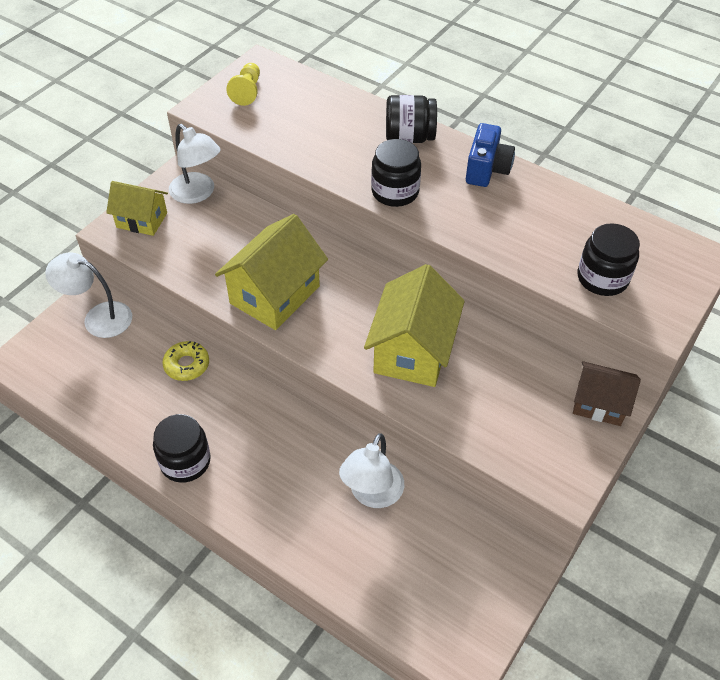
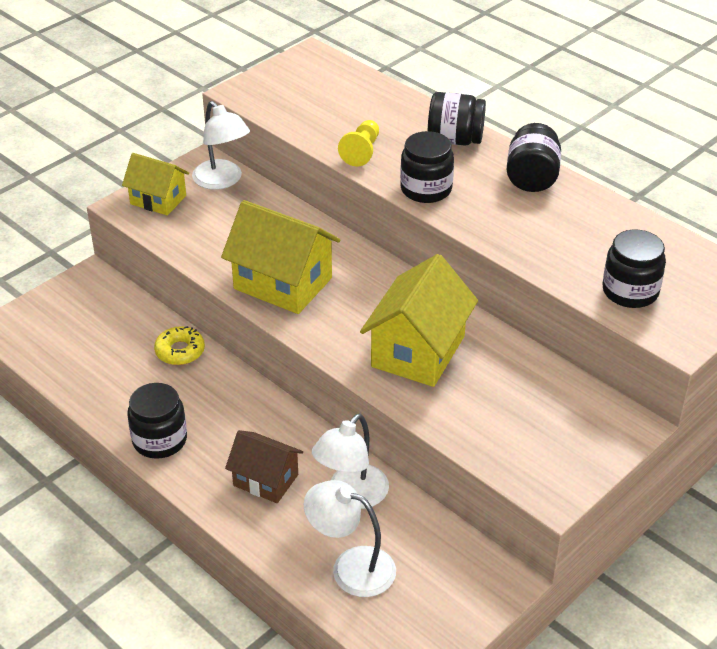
camera: 10 degrees right, 10 degrees down
(98, 317) = (96, 296): white lamp -> white lamp (351, 567)
(247, 91) = (291, 81): yellow pawn -> yellow pawn (361, 152)
(275, 295) = (283, 283): yellow house -> yellow house turned 75 degrees clockwise
(487, 170) = (531, 178): blue camera -> black jar
(599, 404) = (610, 424): brown house -> brown house (265, 480)

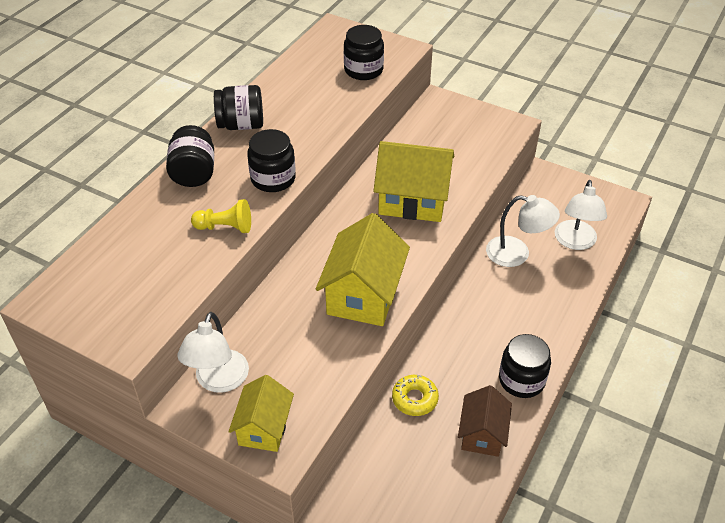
camera: 105 degrees left, 5 degrees up
(222, 181) = (218, 381): white lamp -> white lamp turned 150 degrees clockwise
(265, 480) = (527, 303): brown house -> brown house (482, 434)

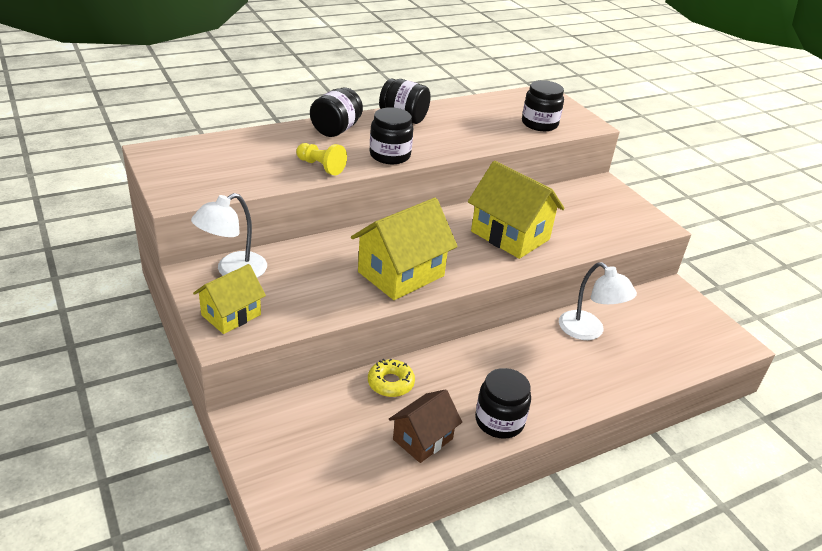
camera: 30 degrees right, 10 degrees down
(575, 242) = (656, 349): white lamp -> none

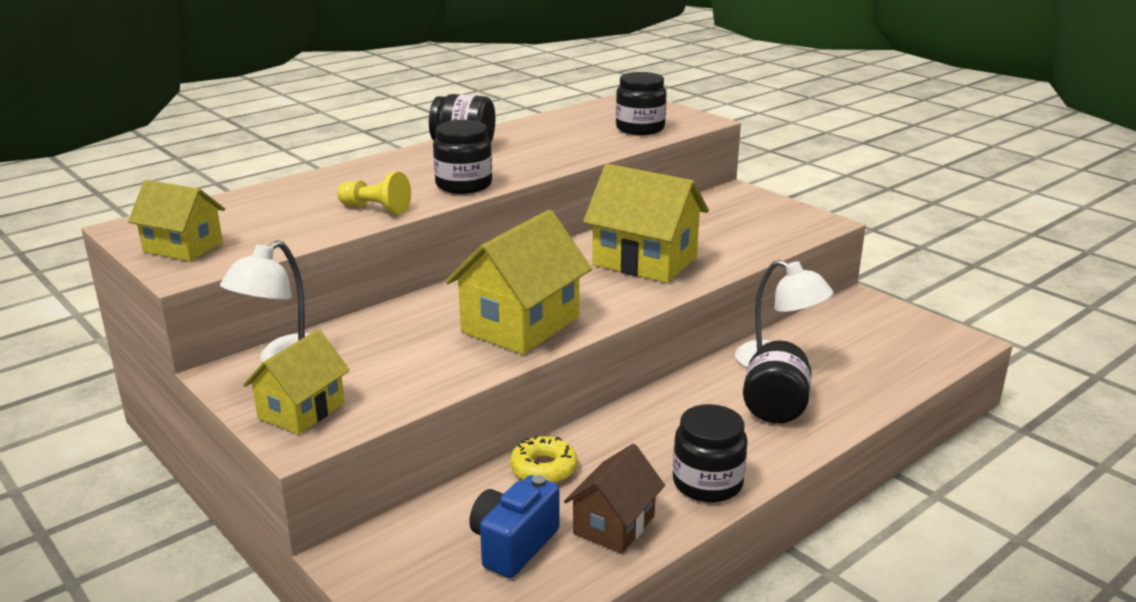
camera: 10 degrees left, 10 degrees down
(181, 176) = (183, 247): none -> yellow house
(336, 129) = (379, 169): black jar -> black jar (775, 407)
(350, 438) = (513, 545): none -> blue camera

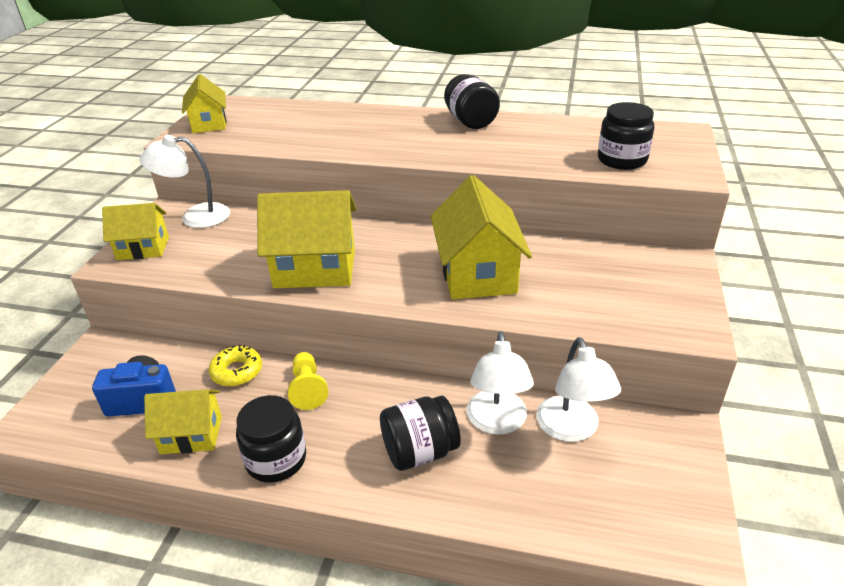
camera: 55 degrees right, 10 degrees up
(376, 209) = (323, 143): yellow pawn -> yellow pawn (308, 389)
(464, 185) = (400, 150): black jar -> none
(614, 525) = (191, 435): brown house -> yellow house
(818, 337) = (571, 429): none -> white lamp

